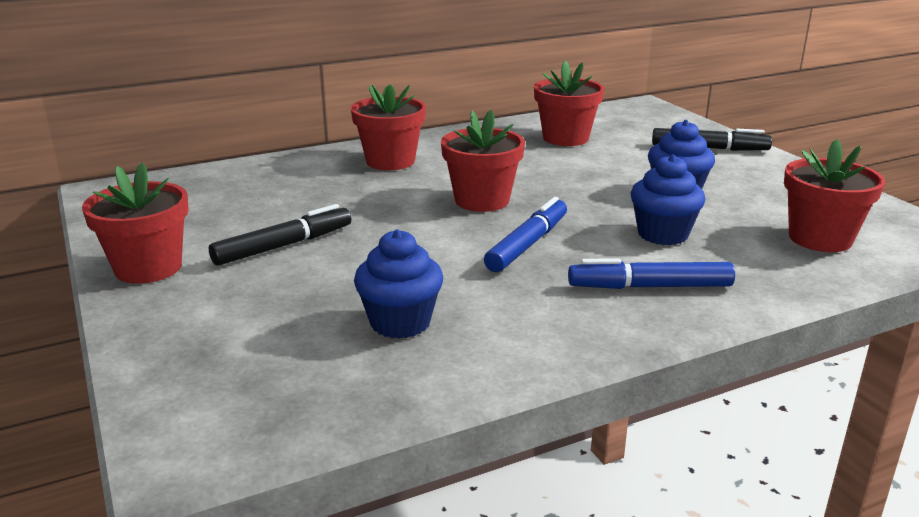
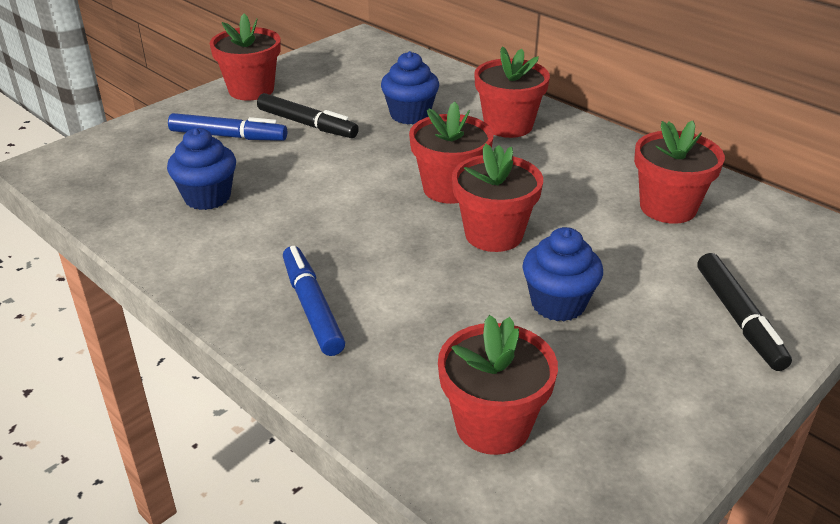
camera: 70 degrees right, 10 degrees up
(528, 244) = (367, 229): blue marker -> blue marker (228, 136)
(569, 197) = (493, 234): none -> red flower pot
(662, 234) = (435, 304): blue cupcake -> blue cupcake (410, 115)

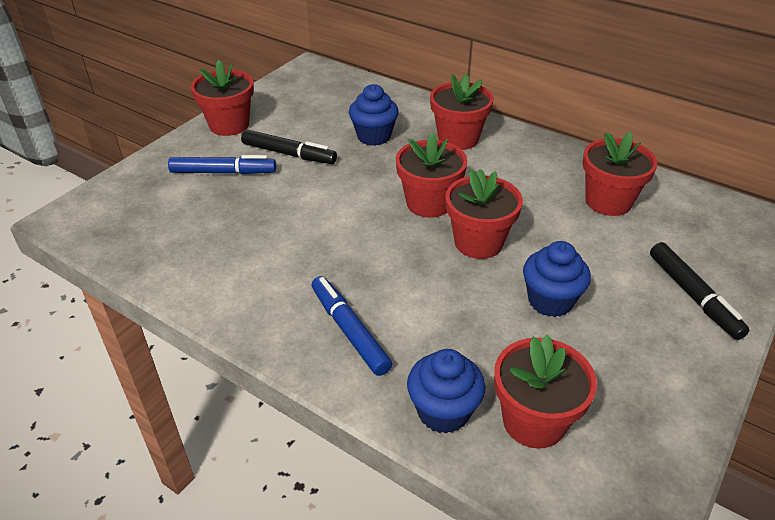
camera: 10 degrees left, 5 degrees up
(207, 197) = (224, 234): blue cupcake -> blue cupcake (443, 411)

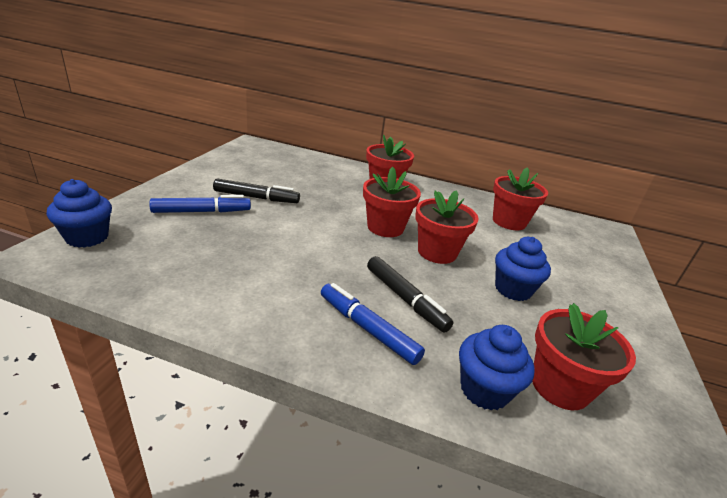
camera: 20 degrees left, 10 degrees down
(229, 125) = (196, 179): red flower pot -> none
(374, 136) = (321, 185): blue cupcake -> blue cupcake (87, 237)
(693, 296) = (602, 278): black marker -> black marker (405, 299)

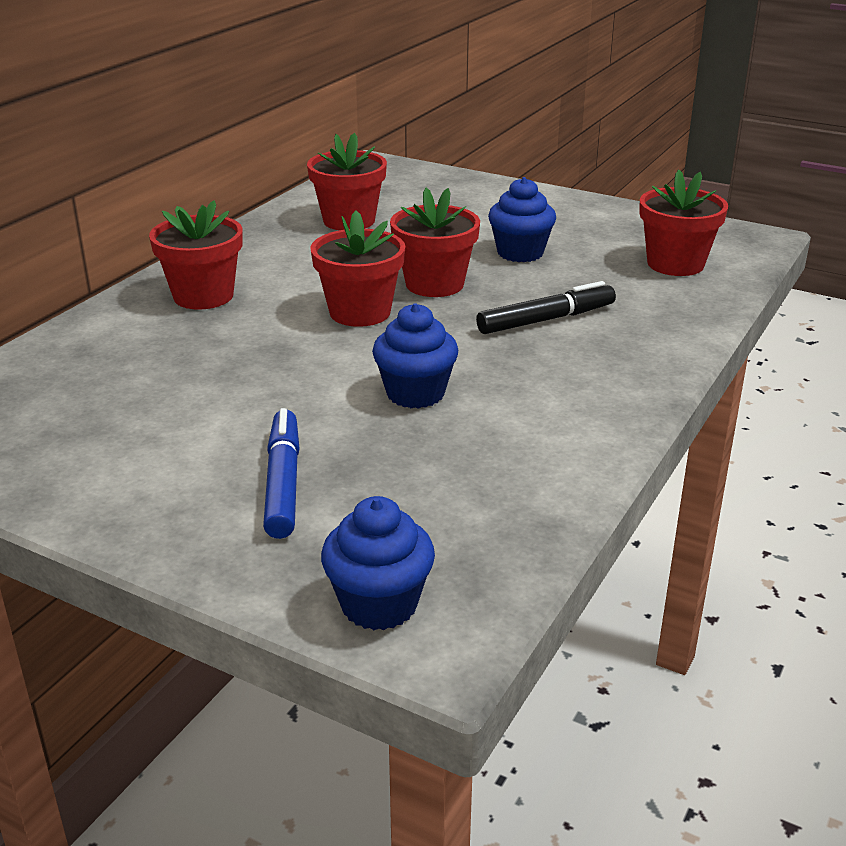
camera: 75 degrees left, 0 degrees up
(256, 198) = (230, 425): black marker -> none
(367, 328) = (607, 349): blue marker -> none
(484, 390) = (688, 300): blue cupcake -> blue cupcake (415, 393)

